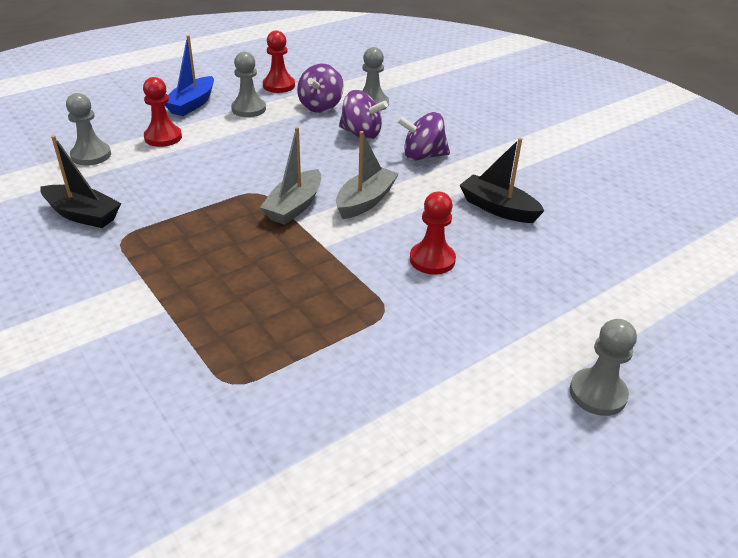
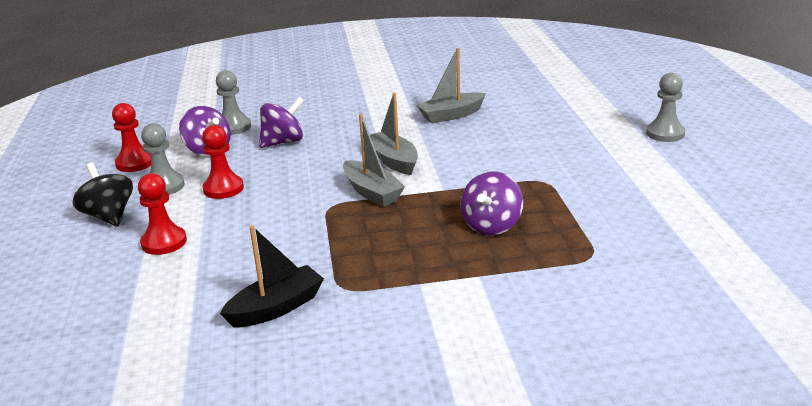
camera: 60 degrees left, 10 degrees down
(91, 155) = (149, 292): grey pawn -> none
(192, 104) = (109, 216): blue boat -> black spinning top
(422, 156) = (349, 125): purple spinning top -> purple spinning top (491, 226)
(432, 260) = (496, 152): red pawn -> red pawn (223, 189)
(498, 208) = (451, 115): black boat -> grey boat

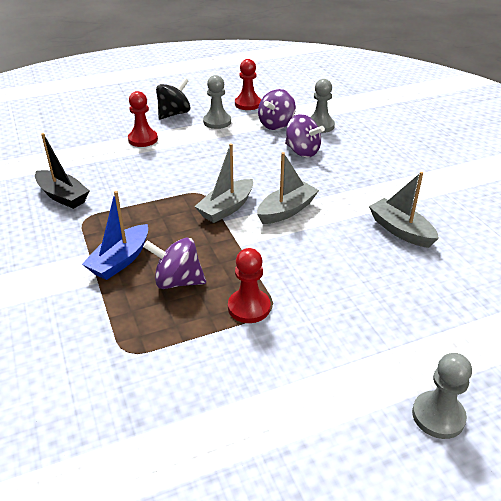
camera: 75 degrees right, 10 degrees up
(223, 189) = (218, 143): red pawn -> red pawn (249, 307)
(443, 260) = (120, 260): none -> blue boat

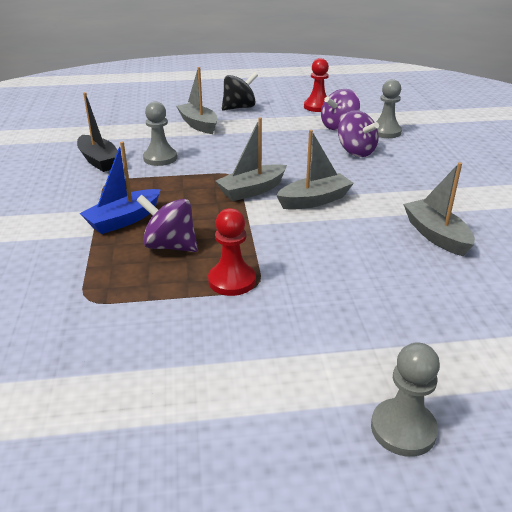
camera: 15 degrees right, 5 degrees down
(143, 139) = (198, 125): red pawn -> grey boat
(217, 122) = (278, 118): grey pawn -> grey pawn (160, 158)

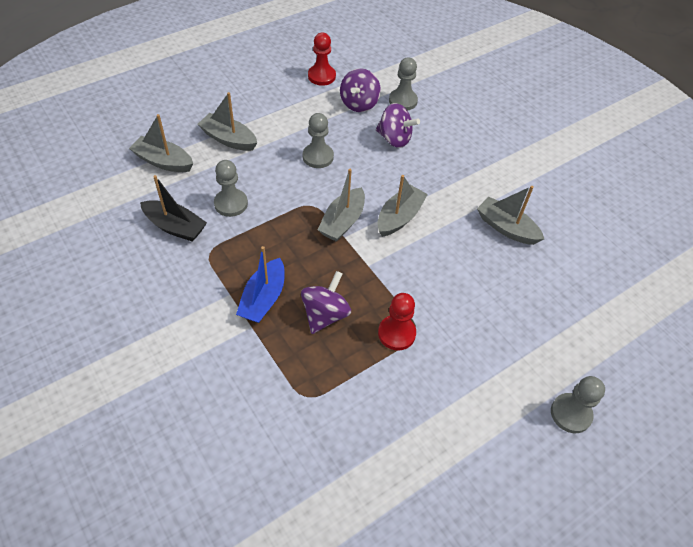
camera: 30 degrees left, 20 degrees up
(132, 126) = (163, 161): none -> grey boat
(170, 246) = (325, 314): purple spinning top -> purple spinning top turned 120 degrees clockwise
(239, 108) = (248, 98): black spinning top -> none
(268, 148) = (318, 157): none -> grey pawn

